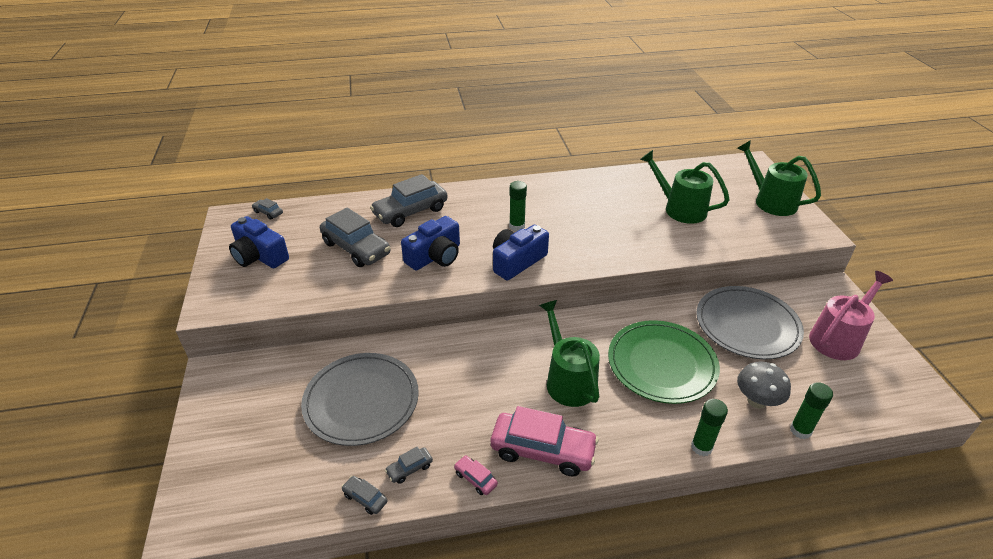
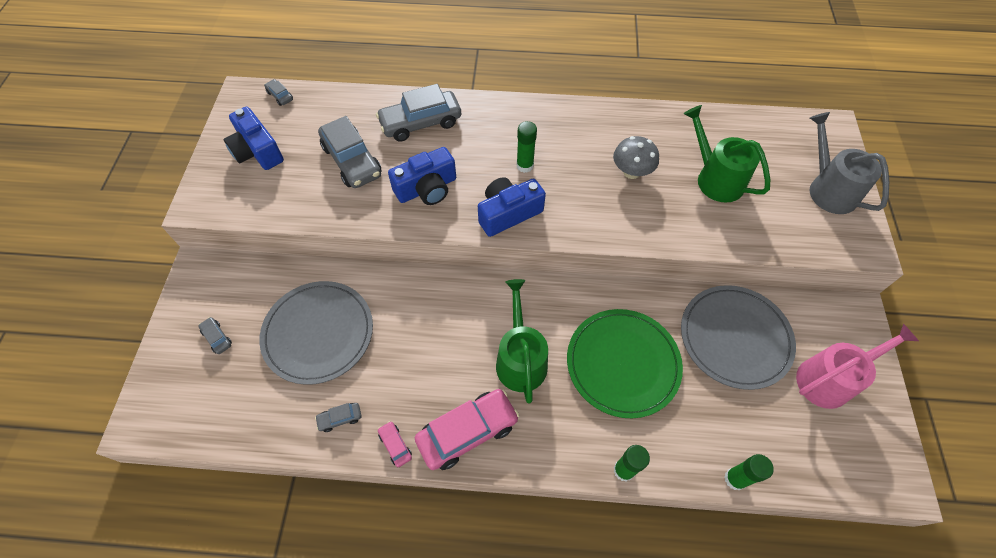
camera: 15 degrees right, 20 degrees up
(365, 498) = (292, 438): grey car -> grey car (217, 338)
(542, 450) = (467, 432): pink car -> pink car turned 60 degrees counterclockwise
(757, 400) = (704, 432): grey mushroom -> grey mushroom (631, 172)
(771, 201) = (828, 189): green watering can -> grey watering can

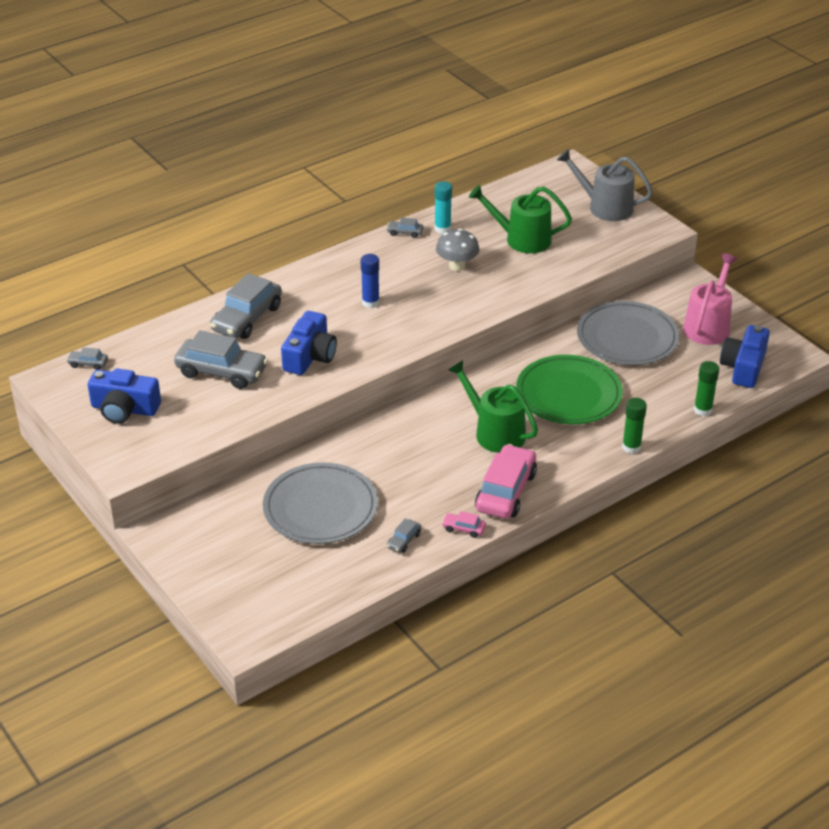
camera: 40 degrees left, 20 degrees down
(217, 338) = (238, 559): grey car -> grey car (405, 232)
(508, 213) = (395, 338): blue camera -> blue camera (743, 367)
(525, 166) = (370, 303): green glue stick -> blue glue stick
(655, 127) = (442, 229): none -> turquoise glue stick

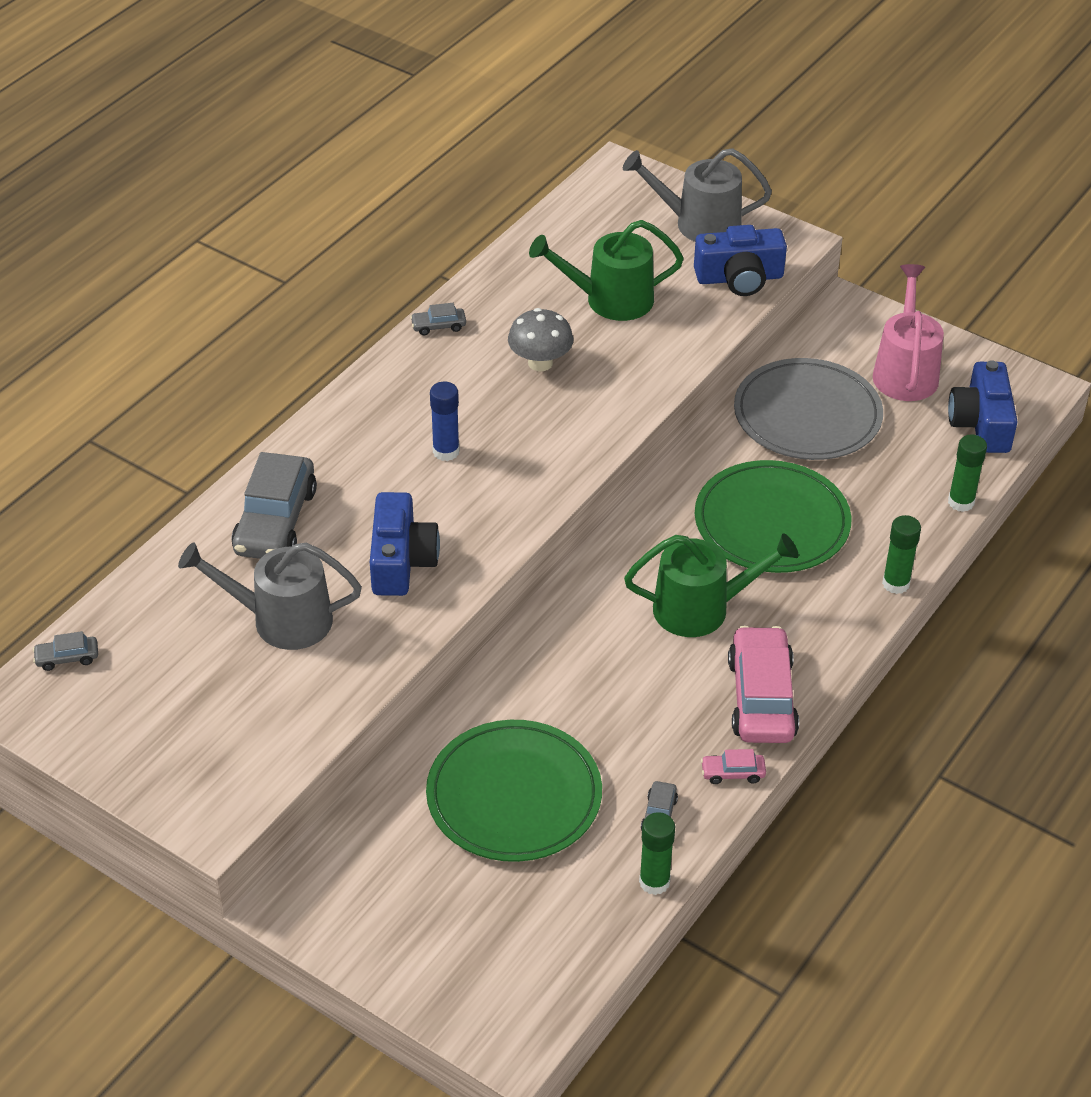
camera: 20 degrees left, 5 degrees up
(124, 409) = (163, 720): blue camera -> blue camera (739, 278)
(221, 372) = (282, 620): grey car -> grey watering can
(320, 507) = (514, 795): grey plate -> green plate
(380, 576) = (654, 882): none -> green glue stick
(442, 229) = (490, 308): turquoise glue stick -> none
(495, 432) = (701, 609): green watering can -> green watering can turned 150 degrees clockwise

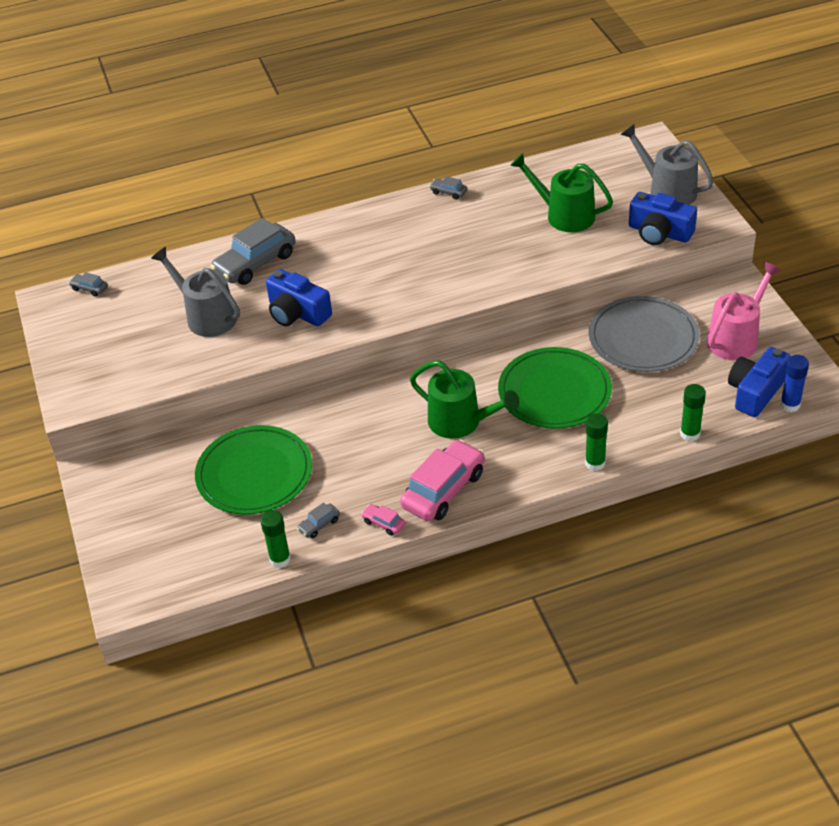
camera: 40 degrees right, 0 degrees up
(401, 561) = (297, 313): blue camera -> blue camera turned 90 degrees clockwise
(446, 451) = (381, 264): blue glue stick -> blue glue stick (790, 405)
(540, 363) = (485, 235): grey mushroom -> none

